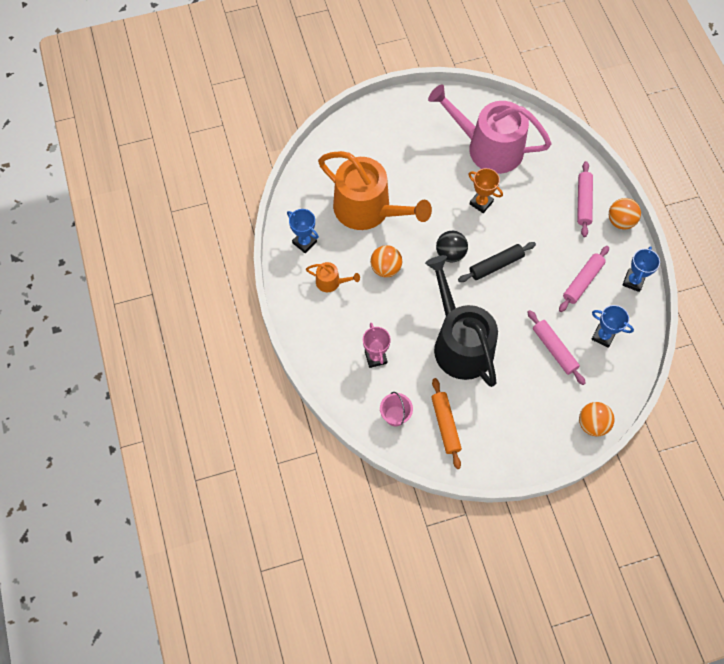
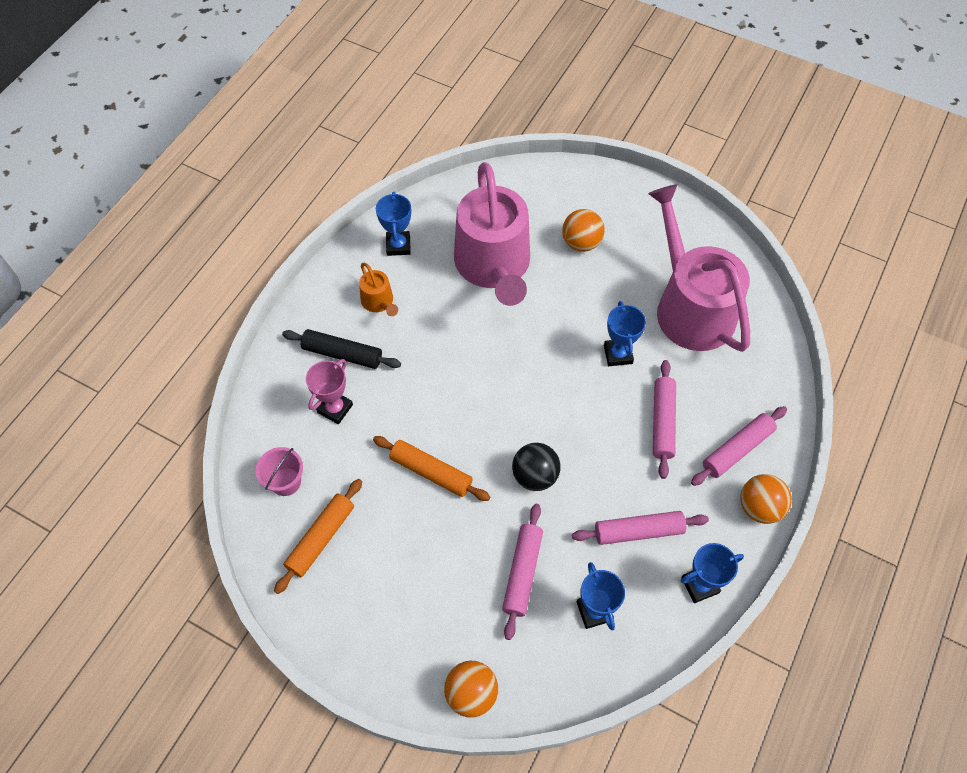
camera: 45 degrees right, 5 degrees down
(368, 209) = (494, 265): orange watering can -> pink watering can
(386, 268) = (445, 334): orange ball -> orange ball (581, 243)
(450, 253) = (526, 376): black ball -> black ball (535, 476)
(460, 343) = (431, 472): black watering can -> orange rolling pin
(481, 203) = (618, 354): orange trophy -> blue trophy
(496, 265) = (561, 429): black rolling pin -> black rolling pin (342, 354)
(537, 219) = (662, 422): none -> pink rolling pin

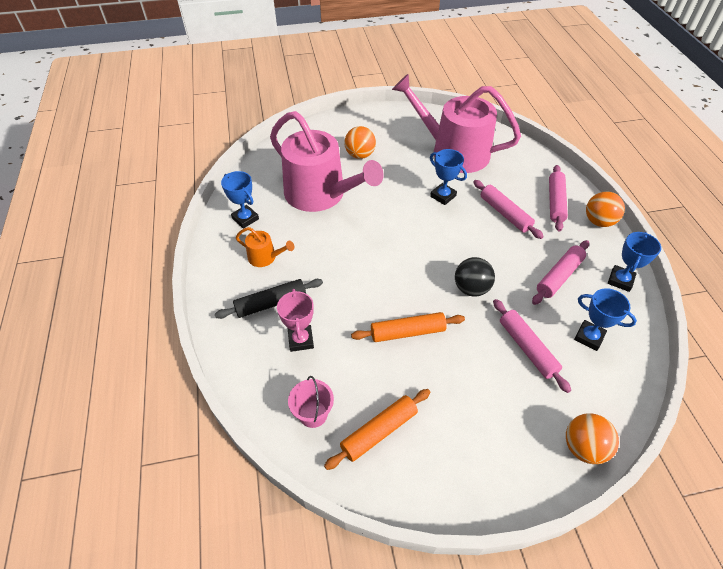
camera: 40 degrees left, 10 degrees down
(321, 538) = (379, 431): orange rolling pin -> orange rolling pin turned 60 degrees clockwise

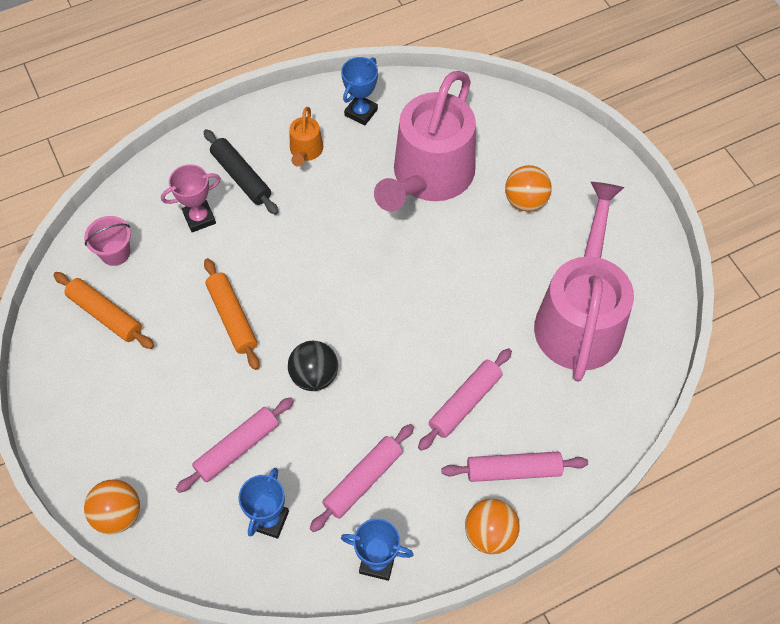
camera: 75 degrees right, 10 degrees up
(443, 196) = (475, 319): blue trophy -> none
(559, 276) = (363, 480): pink rolling pin -> pink rolling pin turned 75 degrees counterclockwise

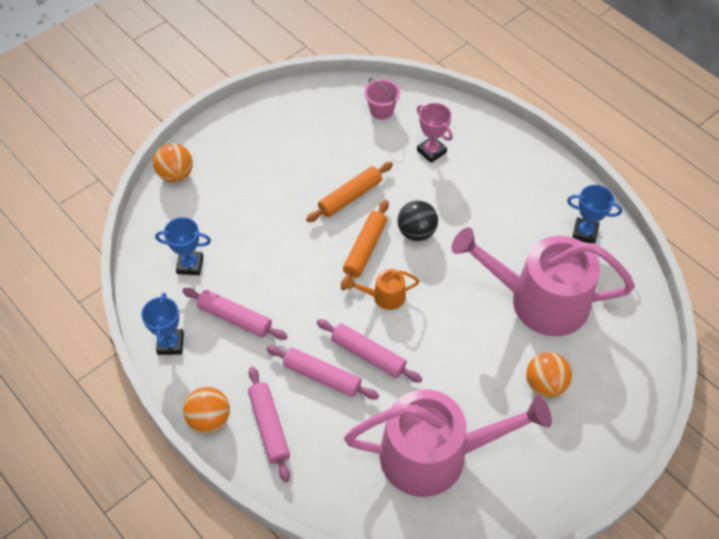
camera: 75 degrees right, 5 degrees down
(105, 314) = (328, 120): orange rolling pin -> orange rolling pin (365, 249)
(237, 448) = (242, 229): pink rolling pin -> pink rolling pin (368, 355)
(241, 177) = (481, 167): black rolling pin -> none
(306, 151) = (526, 203): orange watering can -> orange watering can (385, 296)
(314, 376) = (316, 263): black ball -> black ball (416, 232)

